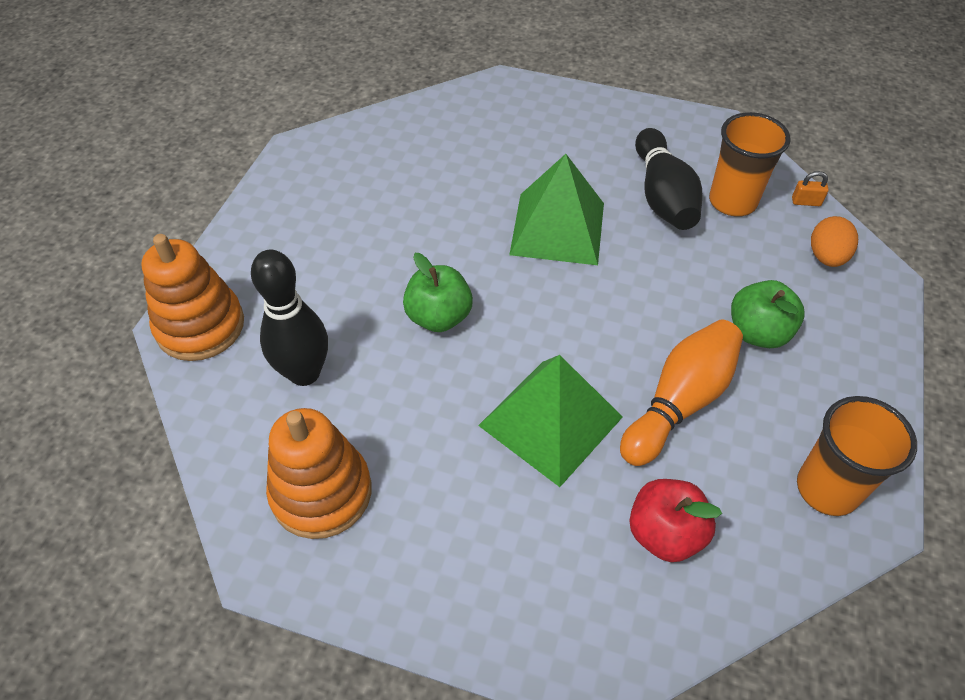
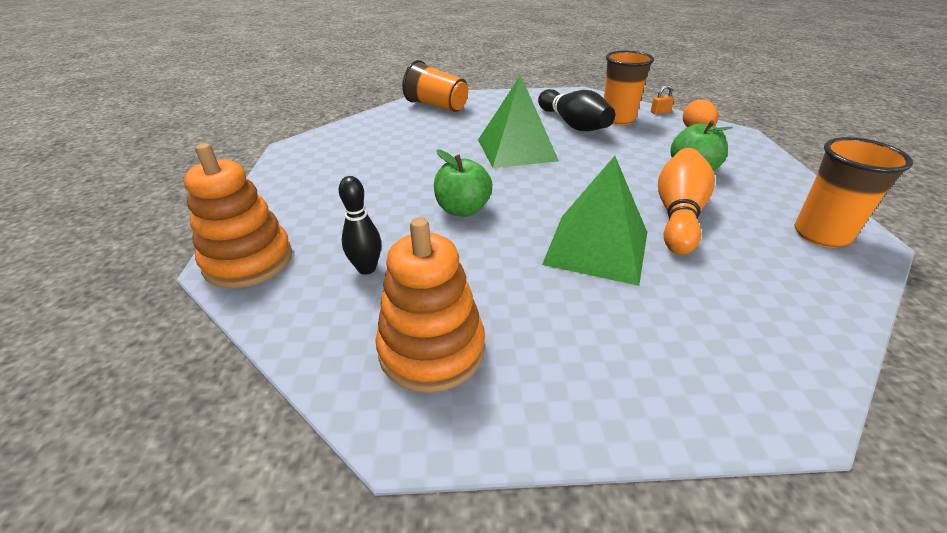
camera: 20 degrees left, 15 degrees down
(304, 373) = (366, 268): black bowling pin -> black bowling pin, size x0.62
(503, 107) = (437, 106): none -> orange cup
(665, 533) = (744, 292): red apple -> none

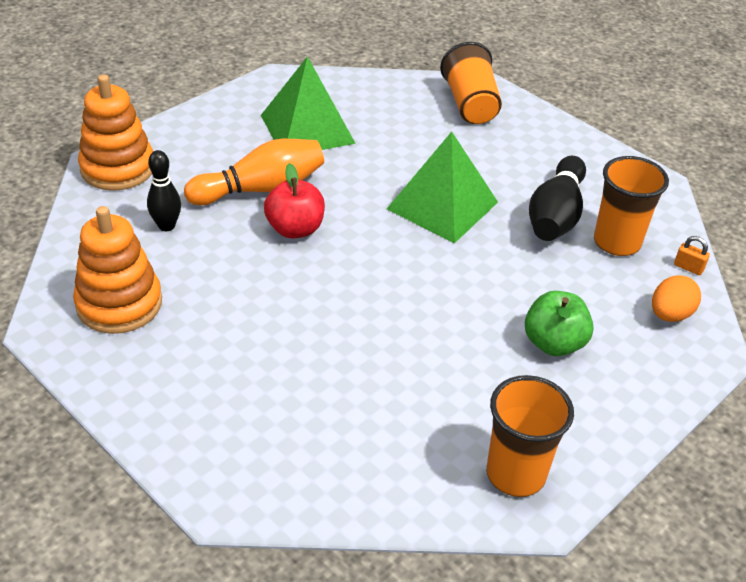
camera: 45 degrees right, 5 degrees up
(463, 209) = (295, 229): green apple -> red apple
(597, 247) = (324, 331): green pyramid -> green pyramid (307, 129)
(678, 214) = (440, 362): orange bowling pin -> orange bowling pin (260, 189)

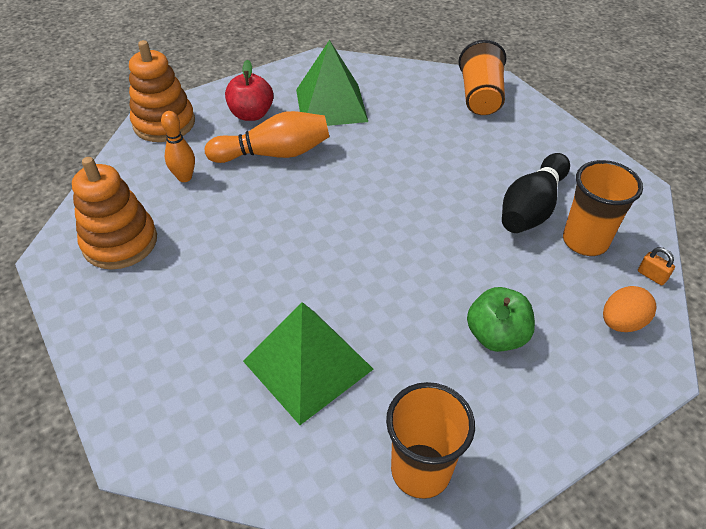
camera: 15 degrees right, 5 degrees up
(166, 226) = (184, 177): black bowling pin -> orange bowling pin
(295, 229) = (291, 193): red apple -> red apple (251, 114)
(442, 205) = (428, 186): green pyramid -> green pyramid (308, 365)

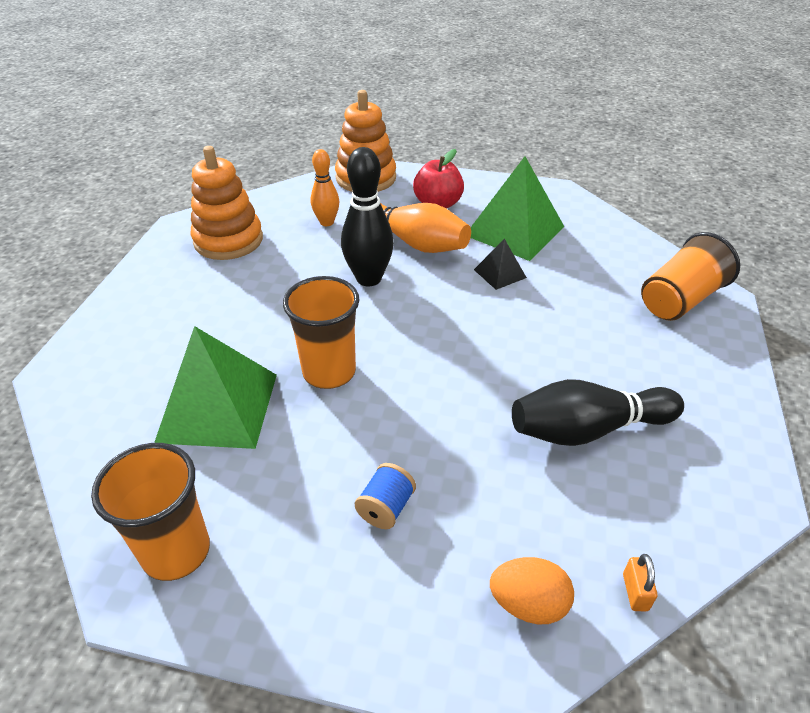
camera: 45 degrees right, 5 degrees down
(280, 200) = (368, 278): none -> black bowling pin
(362, 142) = (499, 273): none -> black pyramid
(496, 336) = (386, 508): green apple -> blue spool
(585, 241) = (602, 500): orange cup -> orange cup (329, 372)

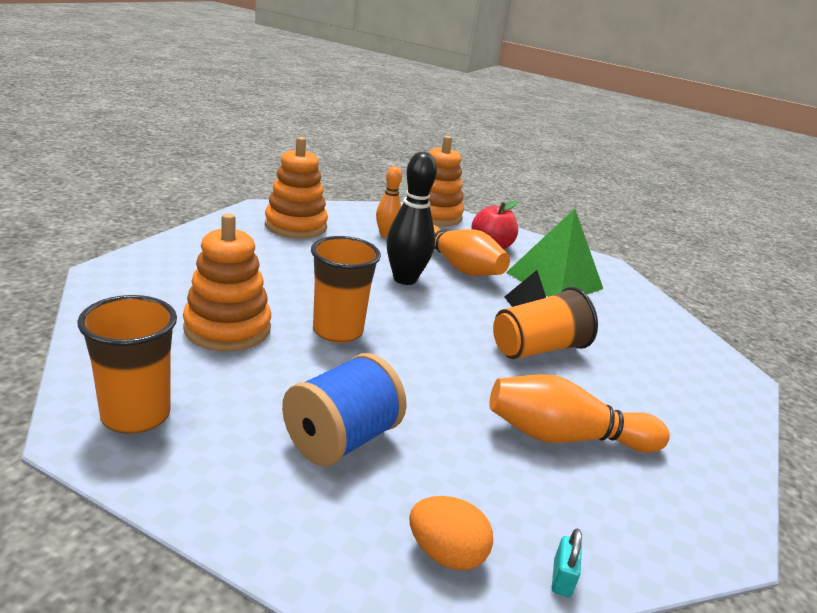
camera: 10 degrees right, 15 degrees down
(218, 407) = (227, 328): green pyramid -> orange stacking toy
(386, 508) = (341, 439): blue spool -> blue spool, size x1.89
(587, 429) = (565, 437): black bowling pin -> orange bowling pin
(635, 592) = (562, 578): orange padlock -> turquoise padlock
(679, 300) = (698, 367): orange cup -> orange cup (537, 349)

